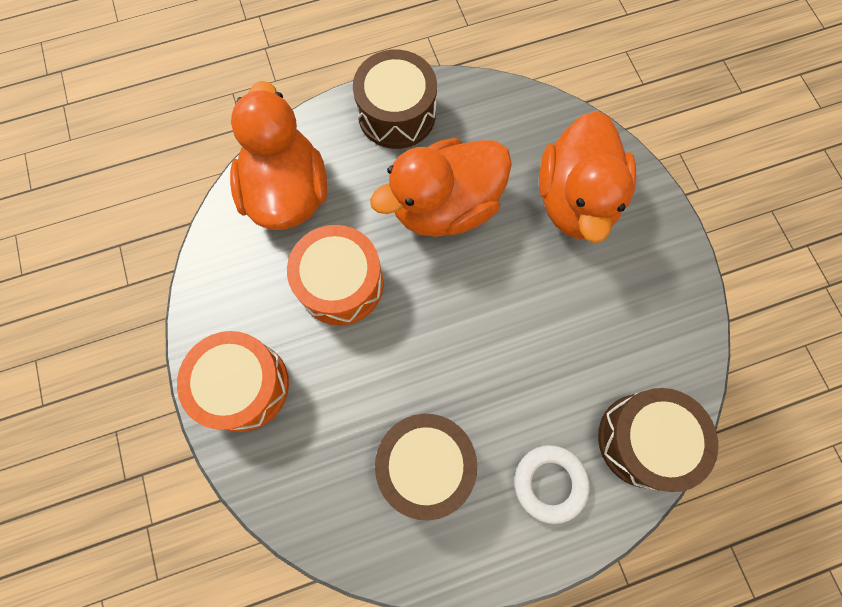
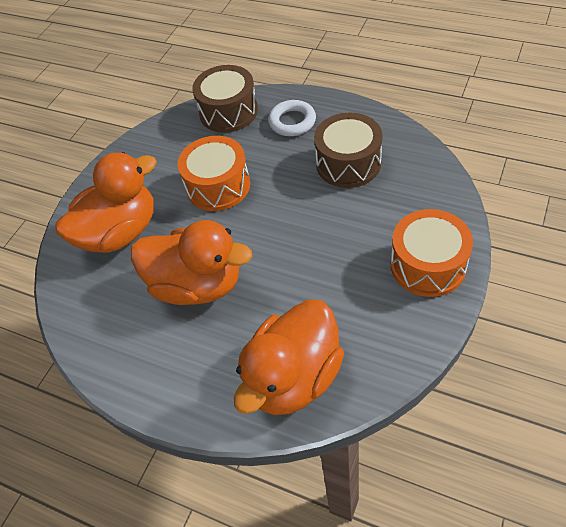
camera: 130 degrees left, 20 degrees down
(341, 284) = (312, 283): orange drum -> orange drum (218, 186)
(396, 114) = (156, 378): brown drum -> none

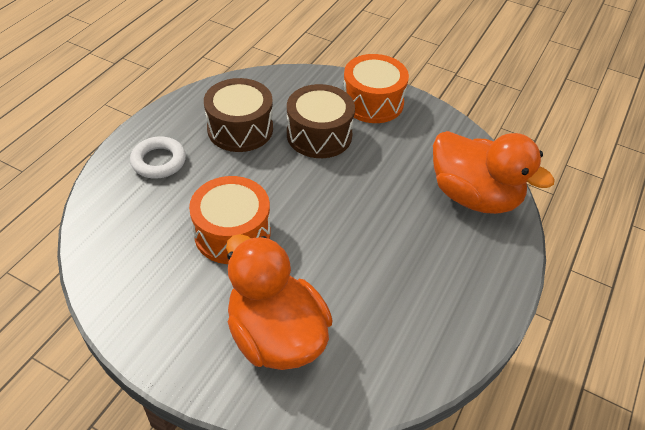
camera: 95 degrees left, 5 degrees down
(197, 284) = (367, 259): orange duck -> none
(228, 112) = (110, 215): brown drum -> brown drum (319, 135)

